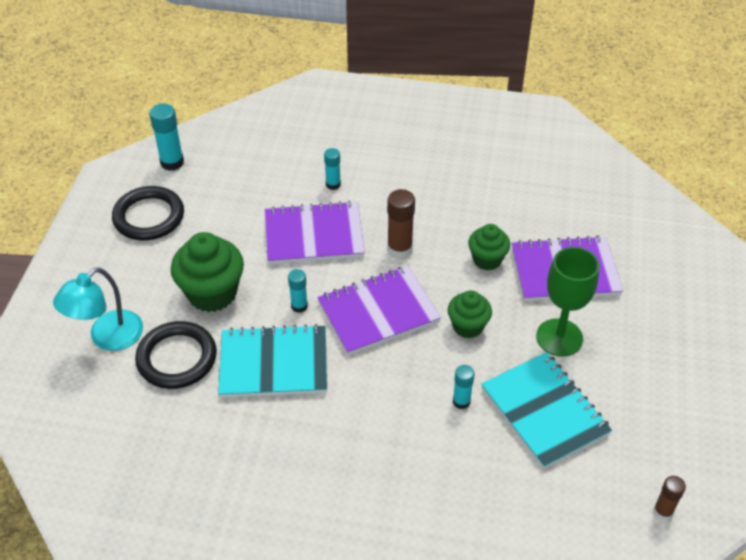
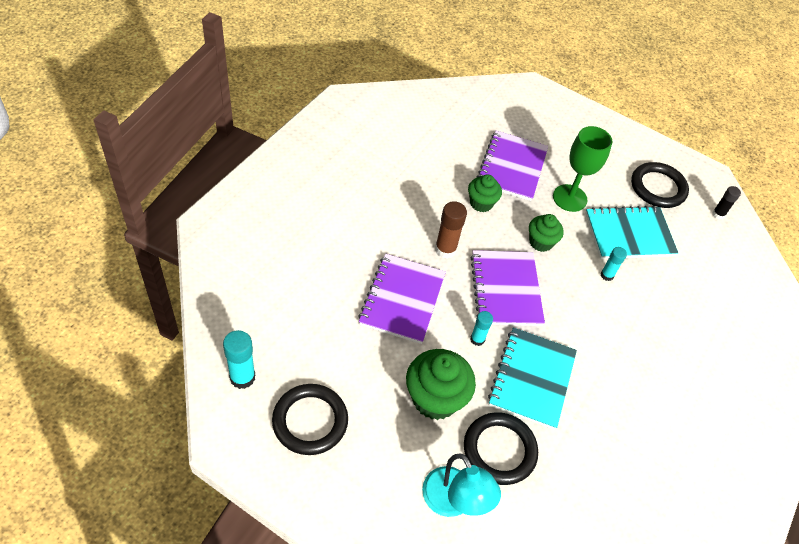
camera: 75 degrees left, 5 degrees up
(333, 184) = (347, 263): turquoise glue stick -> none
(655, 428) = (658, 188): none -> black ring
(663, 512) = (718, 214): brown glue stick -> black glue stick

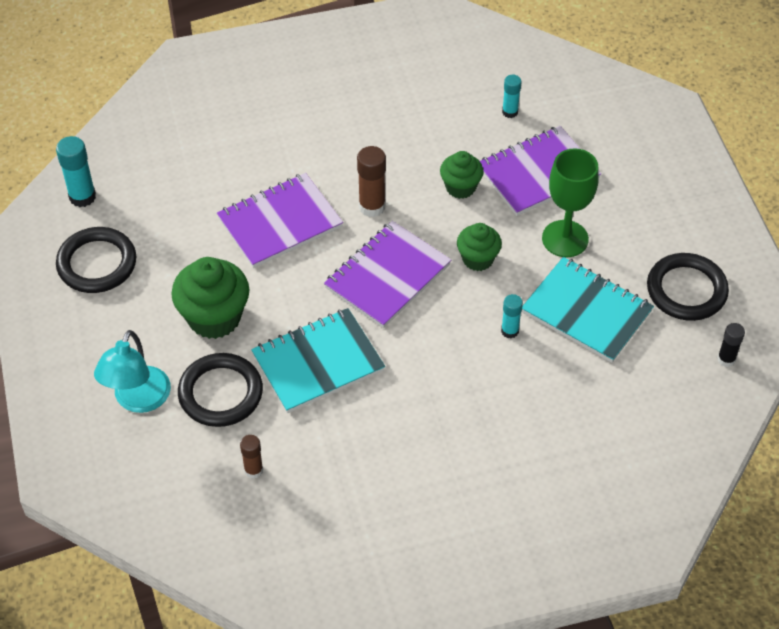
camera: 50 degrees right, 0 degrees up
(477, 339) = (308, 298): turquoise glue stick -> turquoise glue stick (510, 112)
(579, 488) = (253, 470): none -> brown glue stick

